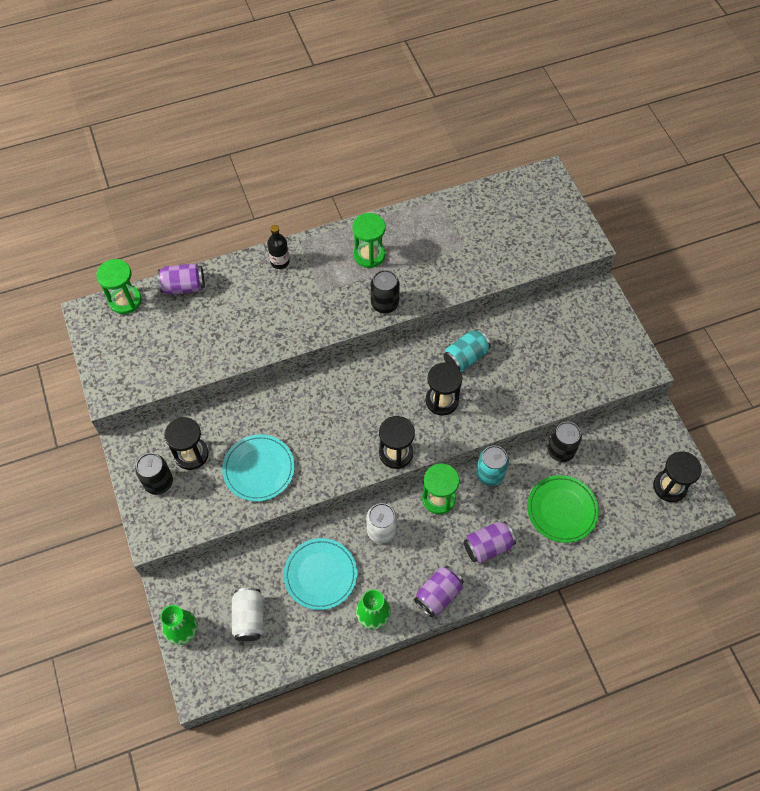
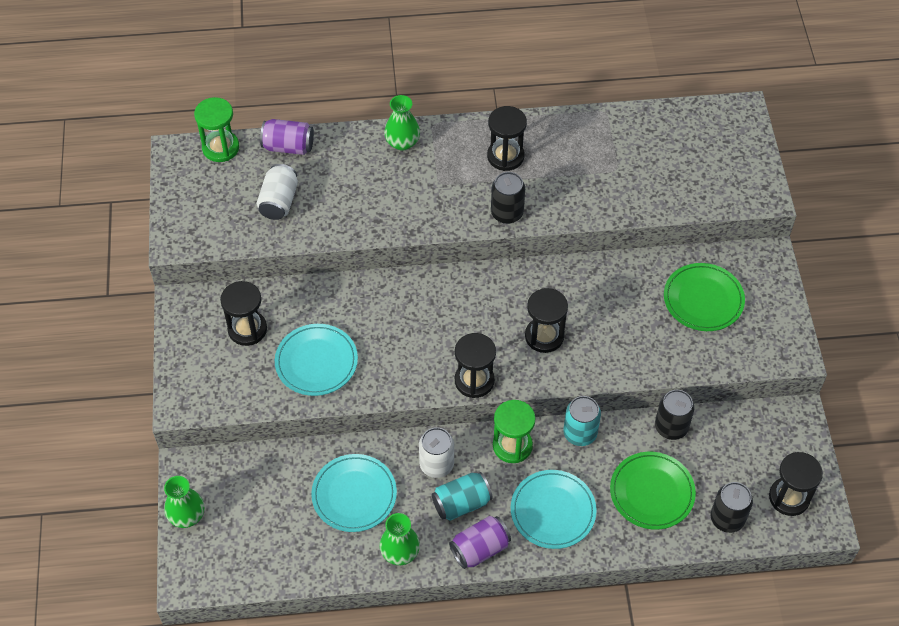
camera: 15 degrees right, 5 degrees down
(158, 482) = (203, 350): black can -> black can (727, 518)
(249, 618) = (262, 521): white can -> white can (279, 201)
(280, 262) = (402, 142): black bottle -> green vase
(369, 255) = (505, 156): green hourglass -> black hourglass
(465, 357) = (586, 295): turquoise can -> turquoise can (461, 503)
(488, 546) = (553, 511): purple can -> turquoise plate
(559, 339) = (703, 299): none -> green plate

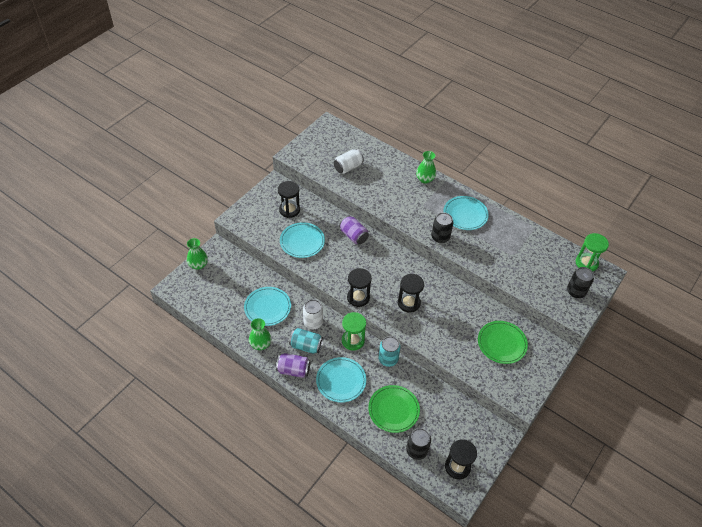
camera: 40 degrees right, 5 degrees down
(220, 148) = (347, 133): green hourglass -> green hourglass (586, 263)
(288, 146) = (375, 150): purple can -> purple can (353, 236)
(505, 156) = (465, 214): black hourglass -> turquoise plate
(671, 427) = (433, 390): black can -> black can (576, 291)

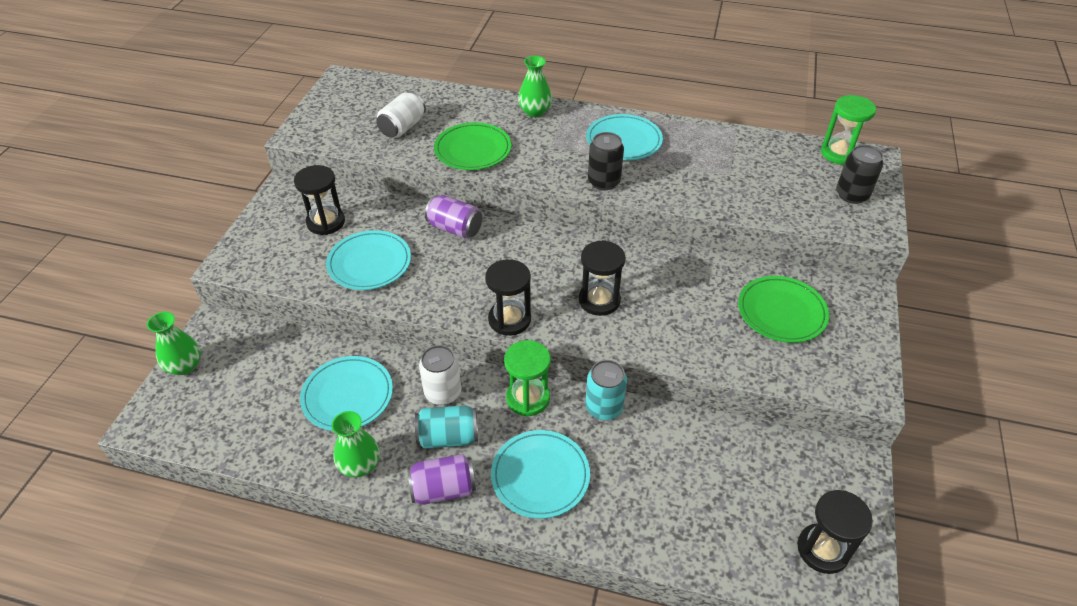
camera: 20 degrees left, 5 degrees down
(393, 410) = (659, 491): green plate -> green plate (473, 150)
(416, 450) = (738, 549): black can -> none

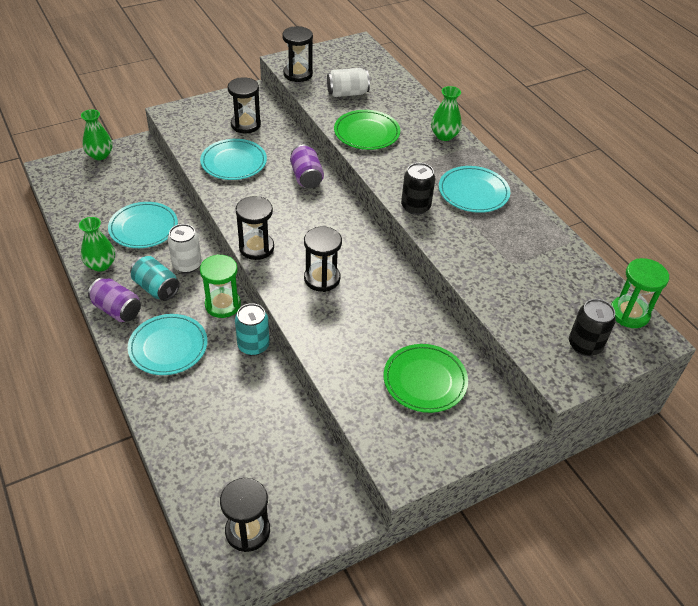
camera: 45 degrees right, 0 degrees up
(330, 139) = (298, 74): none -> black hourglass

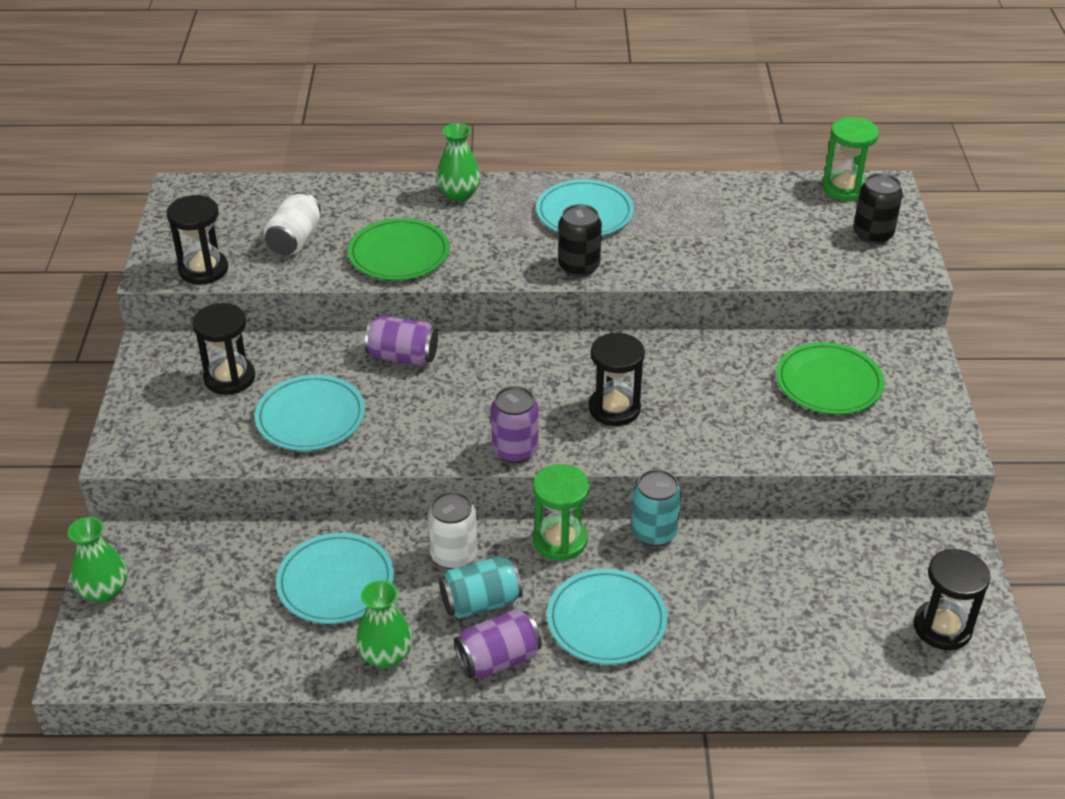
camera: 60 degrees left, 5 degrees down
(256, 248) = (515, 450): black hourglass -> purple can

